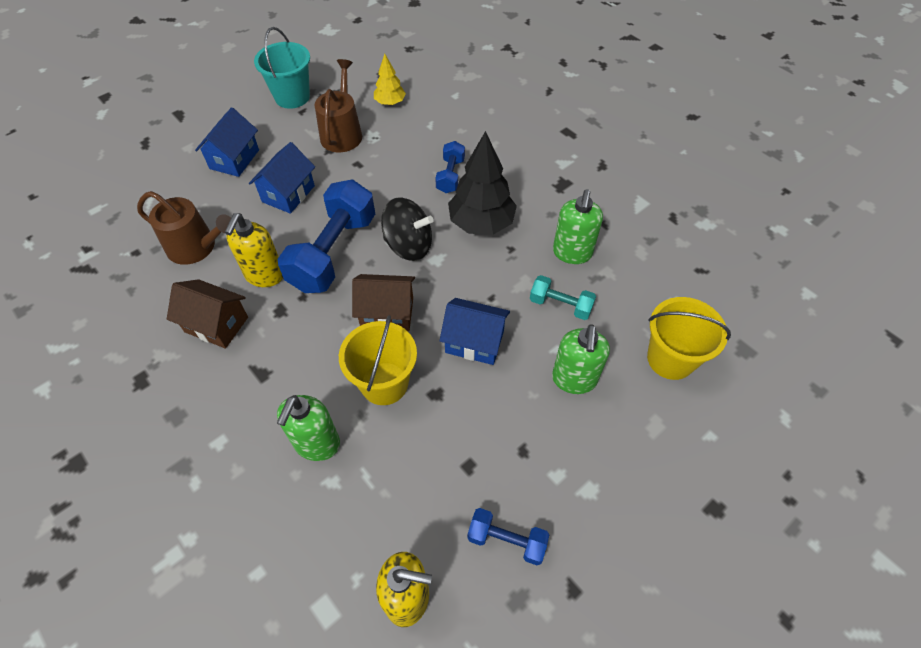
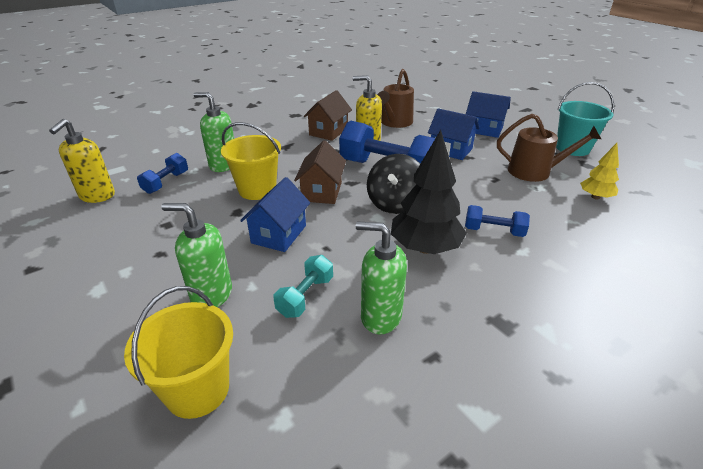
camera: 95 degrees right, 20 degrees down
(506, 540) = (96, 238): blue dumbbell -> blue dumbbell (166, 182)

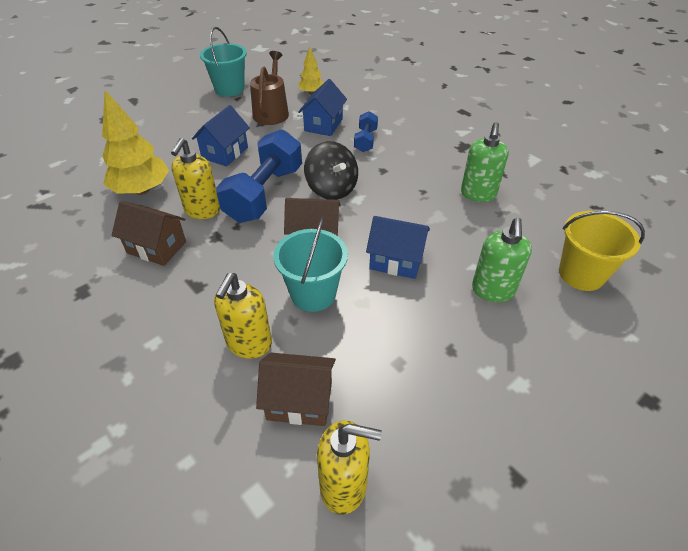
camera: 95 degrees left, 10 degrees up
(166, 182) = (299, 401): blue dumbbell -> brown house
(223, 165) = (249, 344): green soap dispenser -> yellow soap dispenser
(257, 190) = (313, 294): yellow bucket -> turquoise bucket
(305, 296) = (472, 233): turquoise dumbbell -> none
(395, 122) = (142, 190): brown watering can -> yellow tree
(395, 203) = (331, 189): black spinning top -> black spinning top turned 45 degrees clockwise
(425, 248) = (395, 173): black tree -> none
(484, 129) = (179, 129): blue house -> blue house (323, 125)

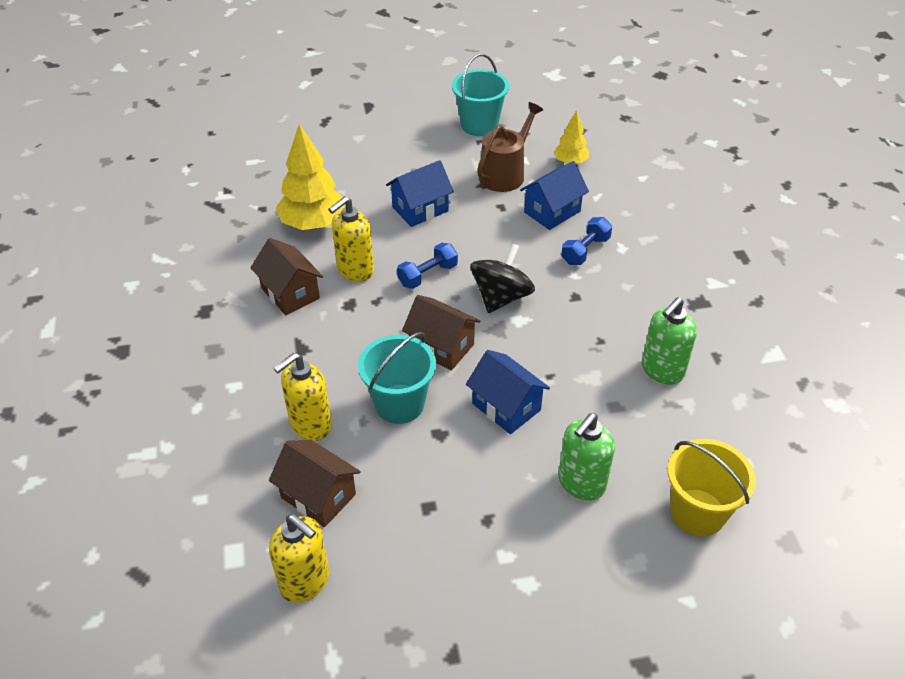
camera: 30 degrees right, 0 degrees up
(264, 194) = (428, 275): blue dumbbell -> blue dumbbell, size x0.50
(331, 189) = (501, 297): black spinning top -> black spinning top turned 150 degrees counterclockwise

